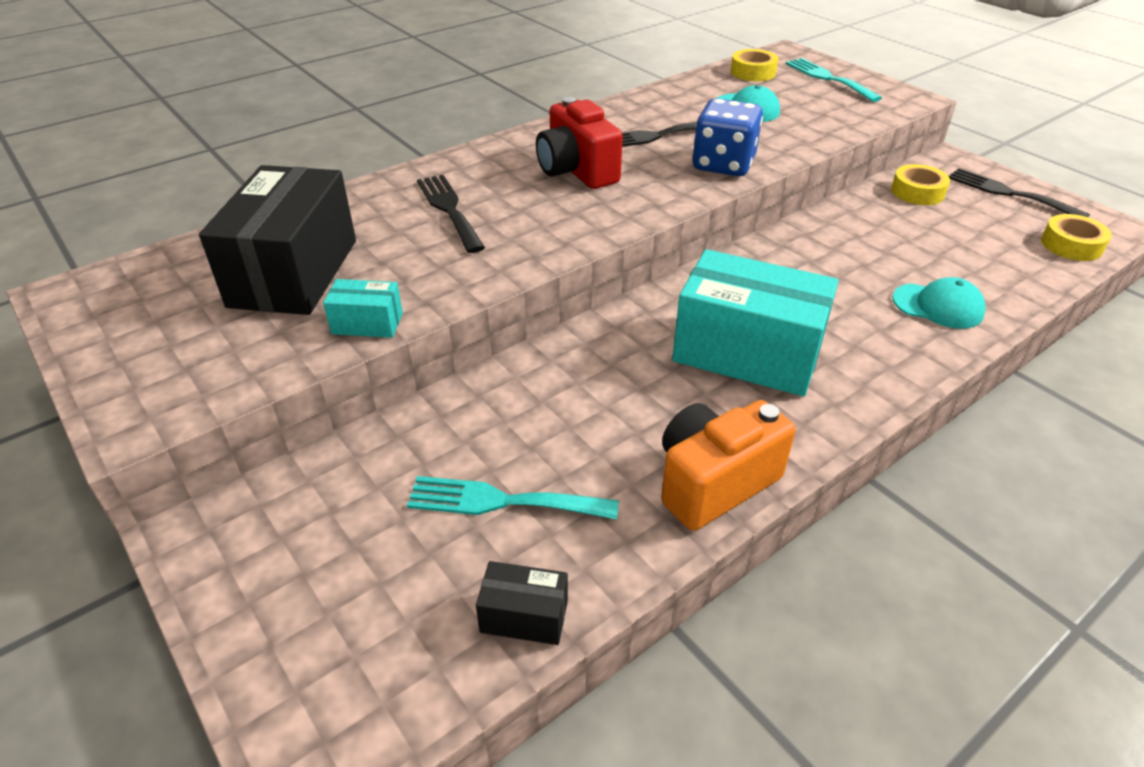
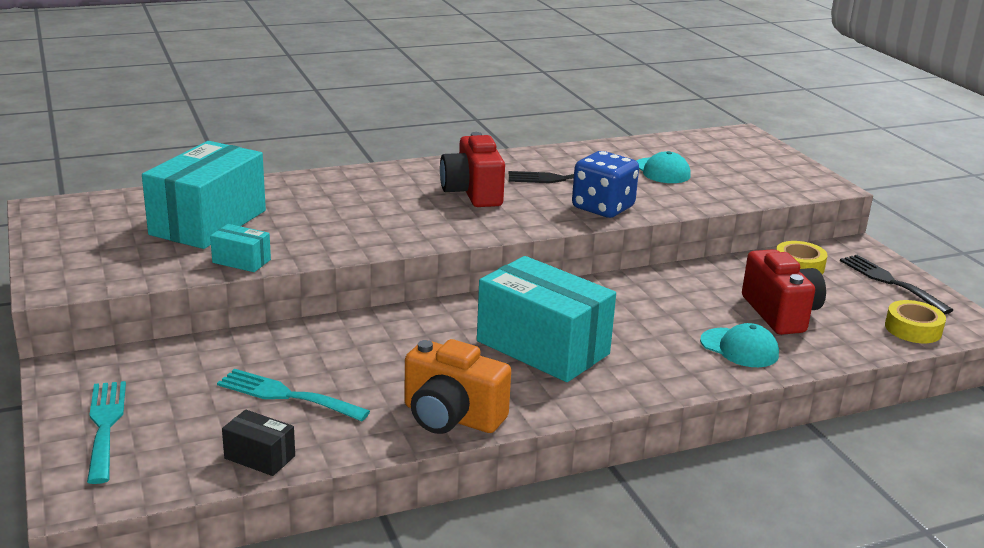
camera: 15 degrees right, 15 degrees down
(294, 273) = (208, 222): black box -> turquoise box
(449, 209) = (350, 202): black fork -> none
(713, 482) = (451, 417): orange camera -> orange camera turned 135 degrees counterclockwise
(753, 72) = (693, 145): yellow tape -> none
(828, 78) = (761, 159): turquoise fork -> turquoise fork (105, 425)
(943, 253) = (780, 313): none -> red camera

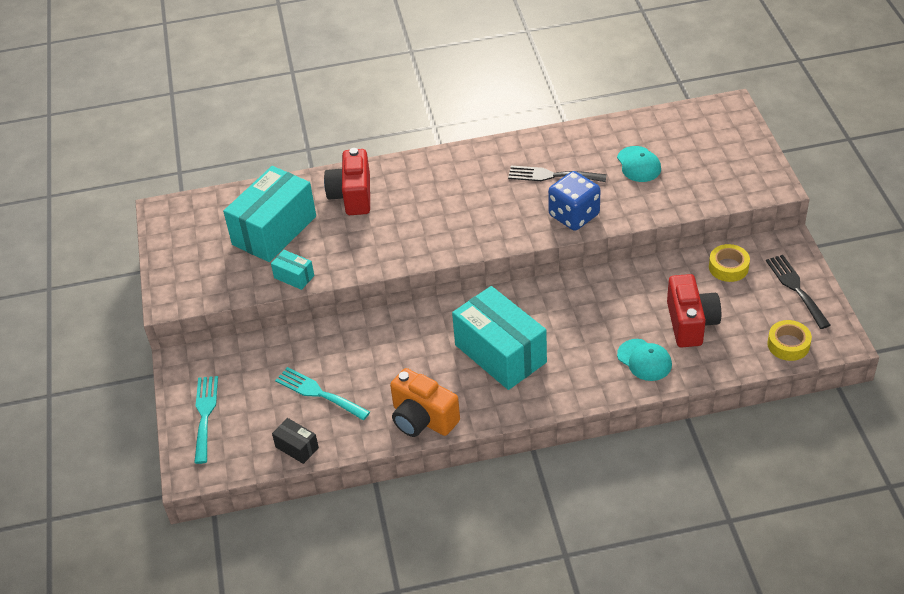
camera: 15 degrees right, 20 degrees up
(472, 193) = (476, 194): red camera -> red camera (352, 196)

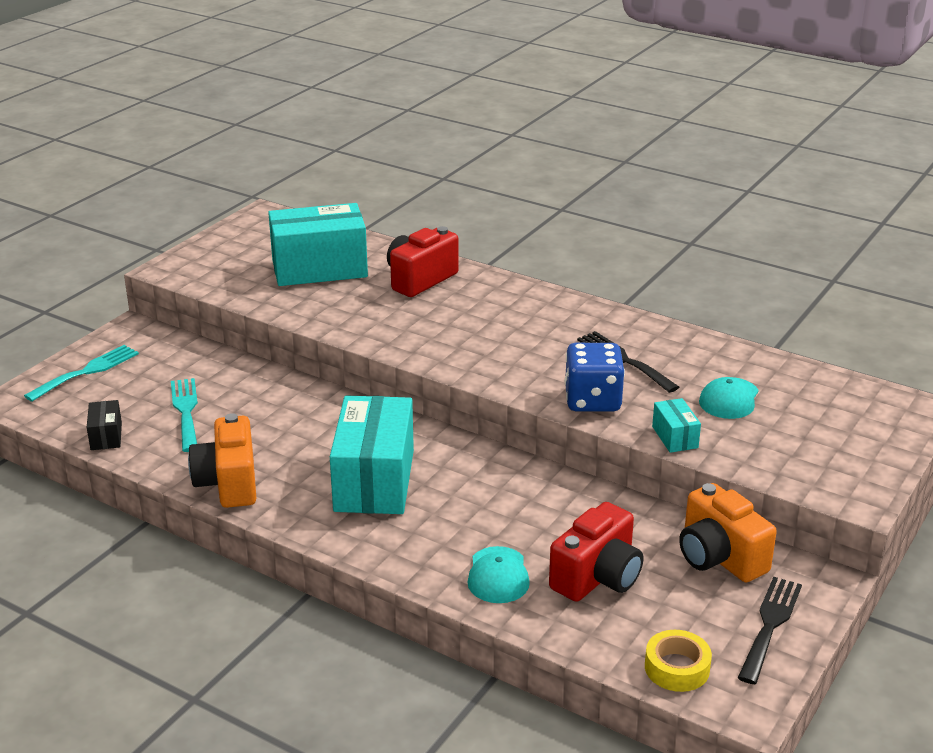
camera: 40 degrees right, 15 degrees down
(294, 277) = (279, 306): turquoise box -> turquoise box (675, 437)
(728, 267) = (719, 558): yellow tape -> orange camera

